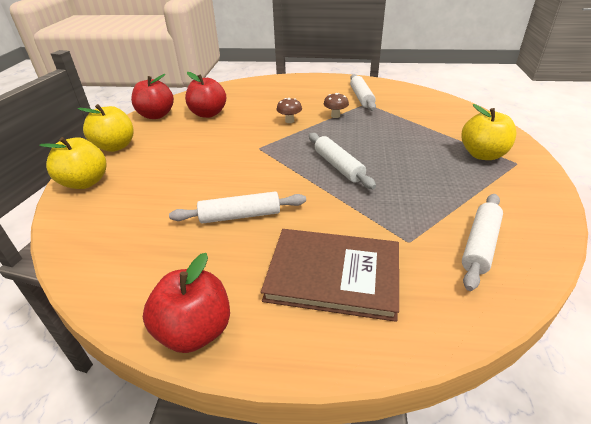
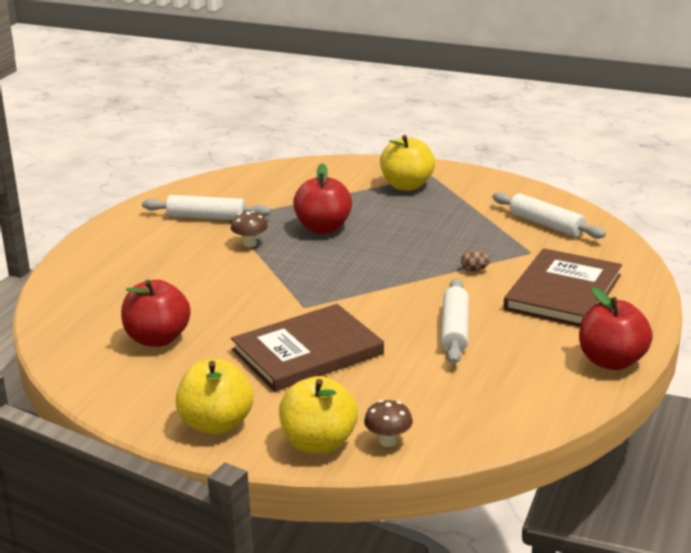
camera: 75 degrees left, 10 degrees down
(156, 115) = (120, 388): red apple -> red apple (323, 228)
(198, 159) = (307, 352): none -> brown book
(289, 121) = (239, 277): brown mushroom -> brown mushroom (388, 441)
(338, 166) = (383, 262): white rolling pin -> none
(350, 211) = (474, 270): none -> brown egg

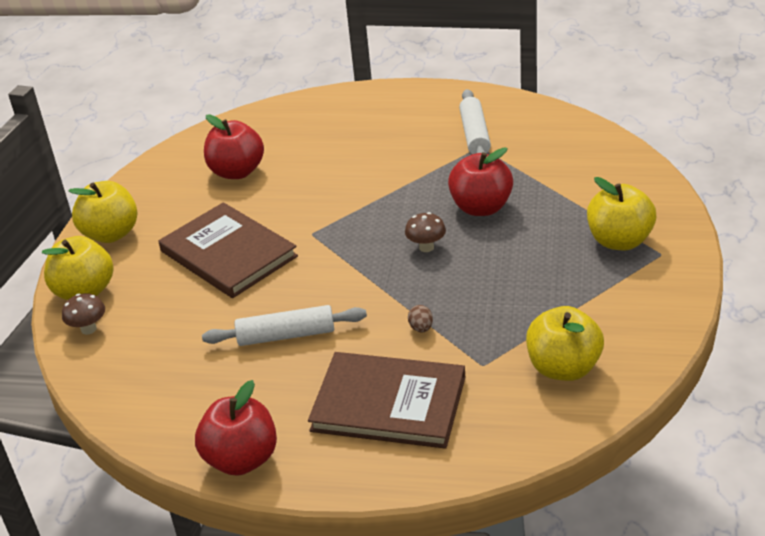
camera: 80 degrees right, 10 degrees up
(250, 243) = (428, 173): brown mushroom -> brown mushroom (426, 247)
(546, 224) = (563, 368): white rolling pin -> yellow apple

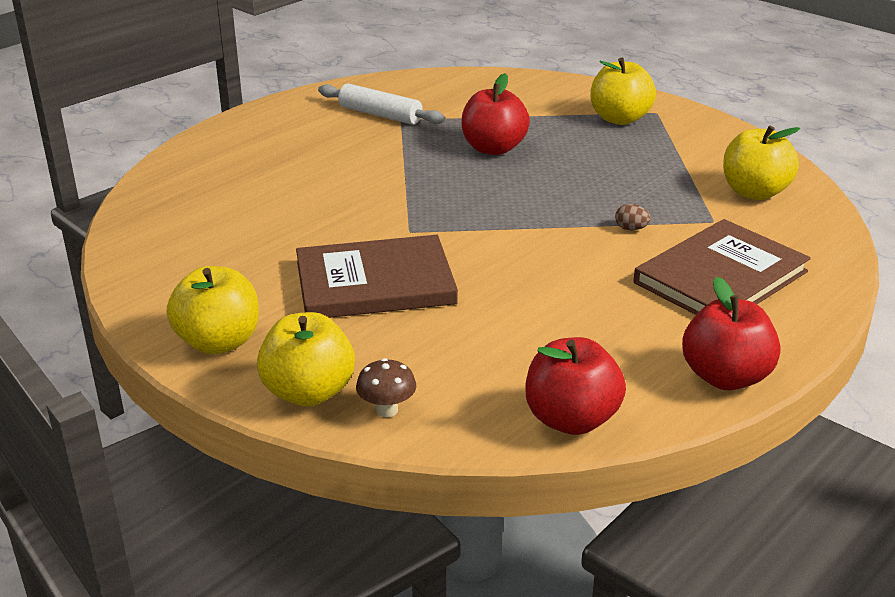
camera: 60 degrees left, 5 degrees down
(237, 172) = (232, 234): red apple -> red apple (571, 419)
(286, 335) = (558, 294): white rolling pin -> none
(426, 247) = (516, 188): brown mushroom -> none

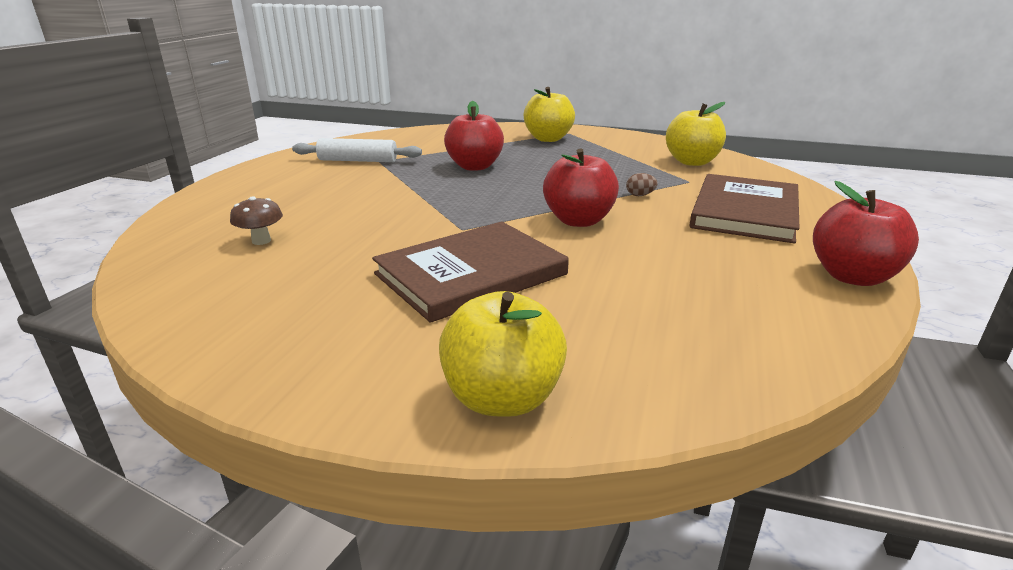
camera: 25 degrees left, 5 degrees down
(219, 342) = (343, 371): yellow apple -> none
(387, 410) = (609, 391): brown mushroom -> brown mushroom (261, 241)
(571, 419) = (791, 346): red apple -> red apple (578, 220)

